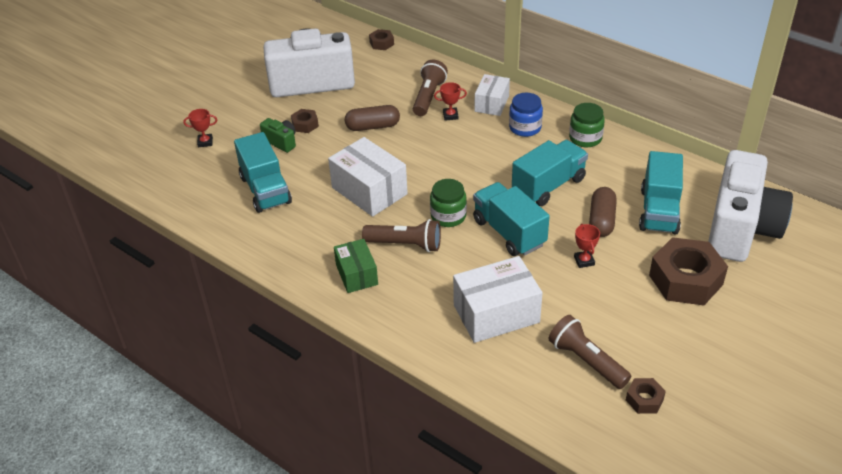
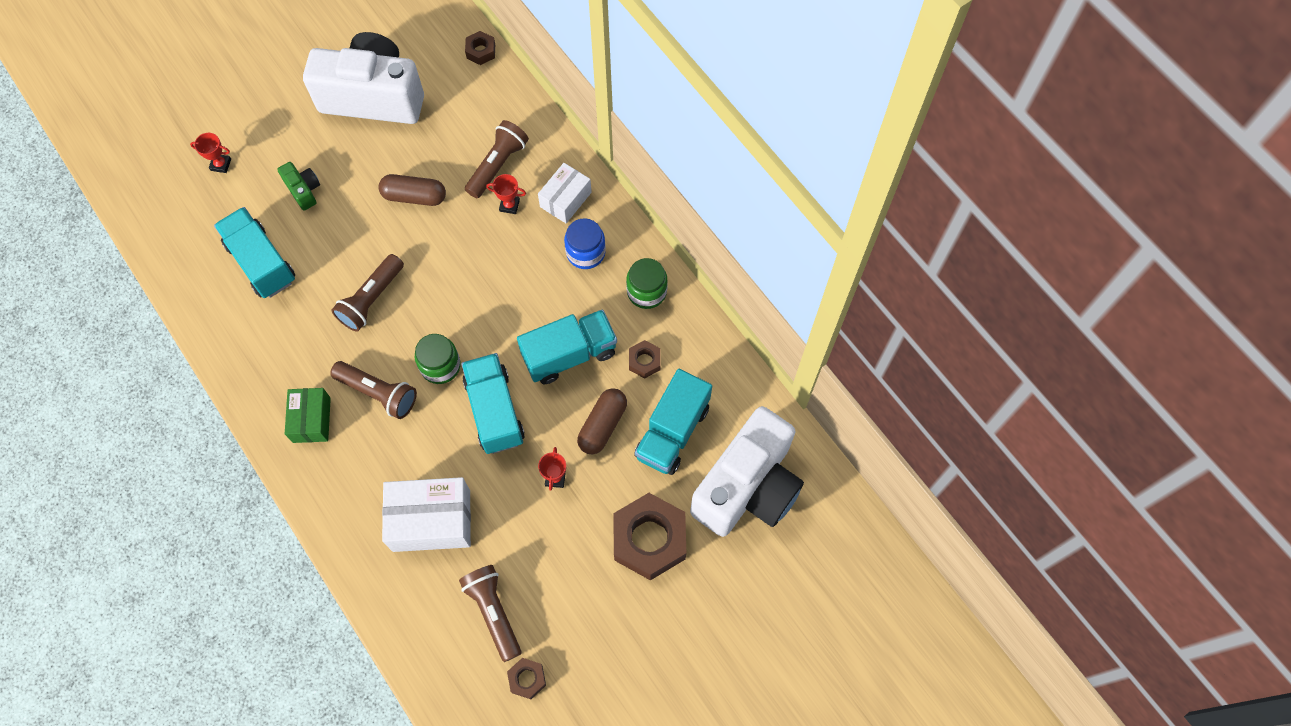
camera: 15 degrees right, 25 degrees up
(265, 190) = (261, 262): turquoise truck -> turquoise truck turned 150 degrees clockwise
(305, 125) = (340, 169): brown nut -> brown nut (644, 361)
(369, 191) = (371, 299): white box -> brown flashlight

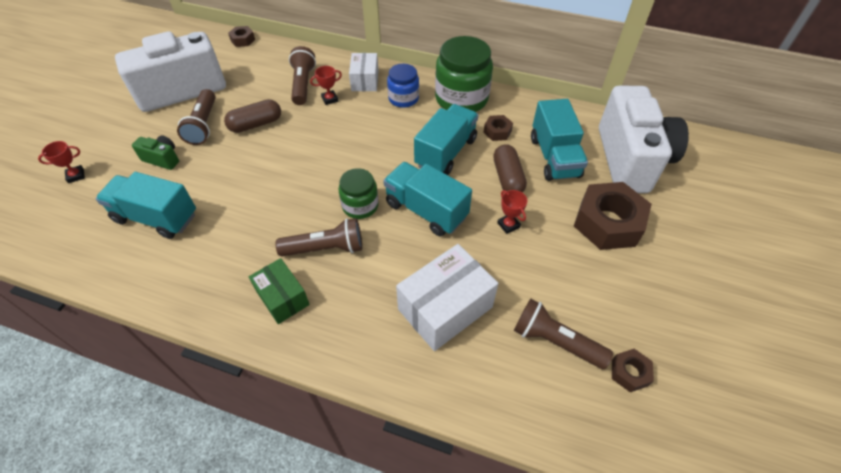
camera: 35 degrees left, 15 degrees down
(371, 299) = (270, 195): brown flashlight -> brown flashlight (204, 125)
(646, 291) = (461, 98): green jar -> green jar, size x1.73

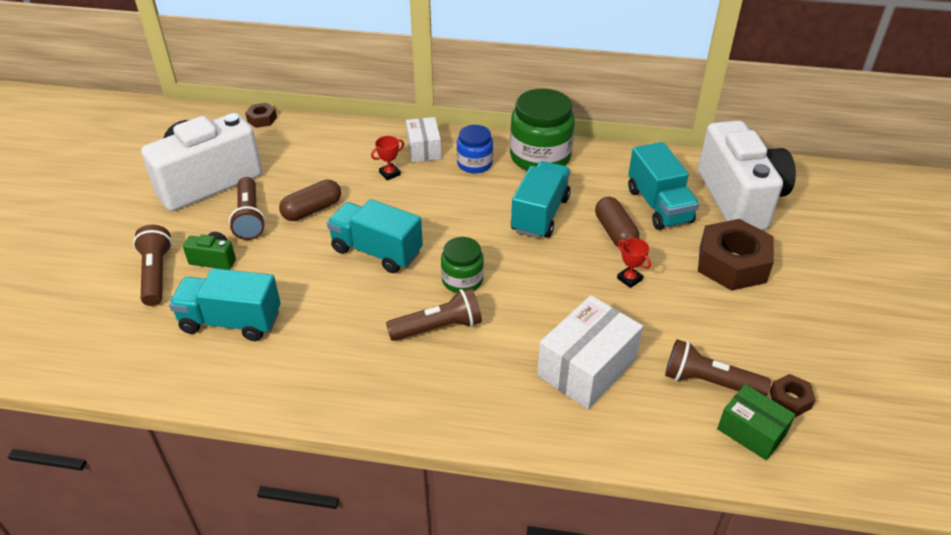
camera: 10 degrees left, 10 degrees down
(76, 176) = (115, 290): red trophy -> none
(282, 298) = (407, 382): green box -> green box (751, 431)
(303, 84) = (352, 161): brown flashlight -> brown flashlight (156, 274)
(426, 210) = (536, 276): turquoise truck -> turquoise truck (376, 251)
(497, 131) = (590, 187): brown nut -> none

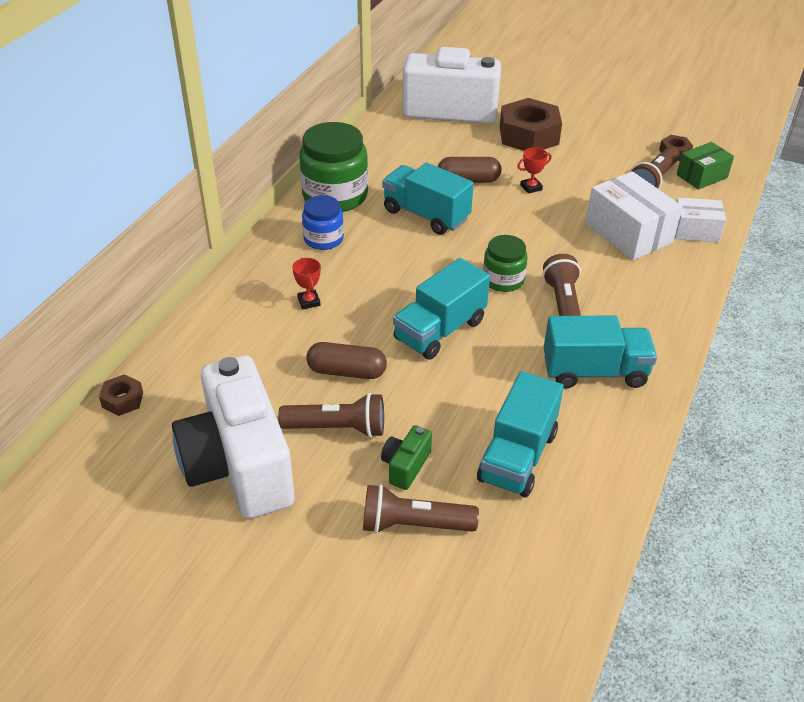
camera: 75 degrees left, 0 degrees up
(312, 210) = (346, 371): brown capsule -> brown capsule turned 60 degrees counterclockwise
(424, 149) = (277, 269): white box -> white box (695, 230)
(659, 206) = (442, 149): turquoise truck -> turquoise truck (594, 371)

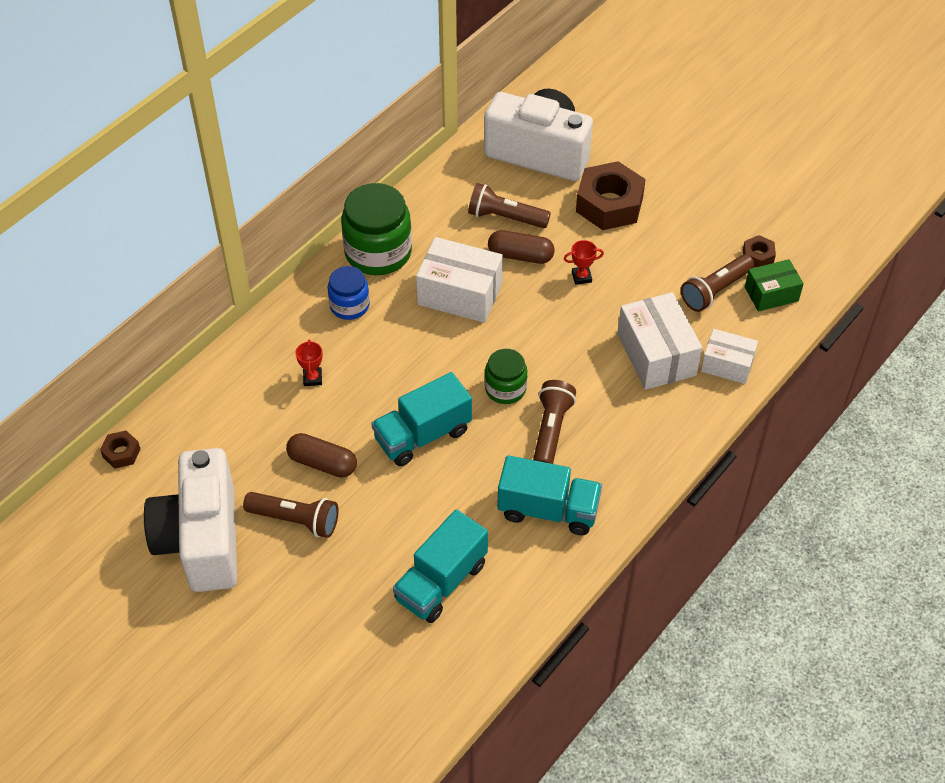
camera: 15 degrees right, 10 degrees up
(405, 466) = (341, 570): green camera -> none
(413, 525) = (328, 626): brown flashlight -> brown flashlight (505, 217)
(426, 215) = (460, 294): turquoise truck -> white box

